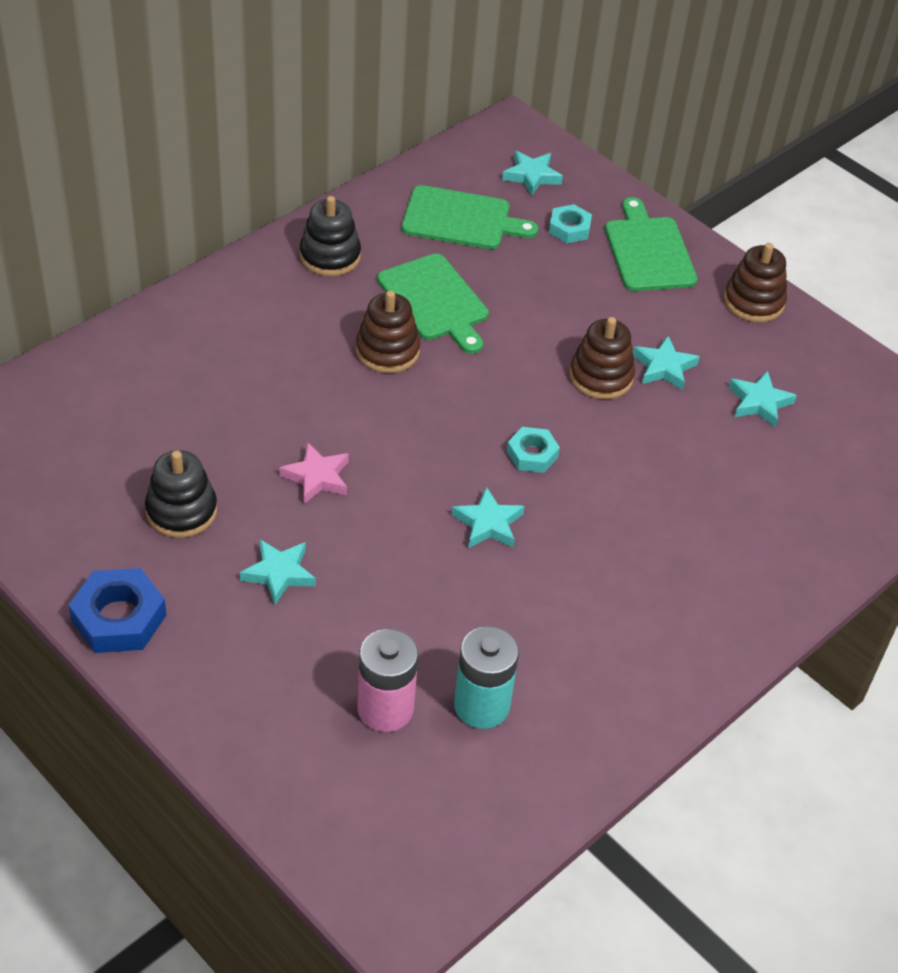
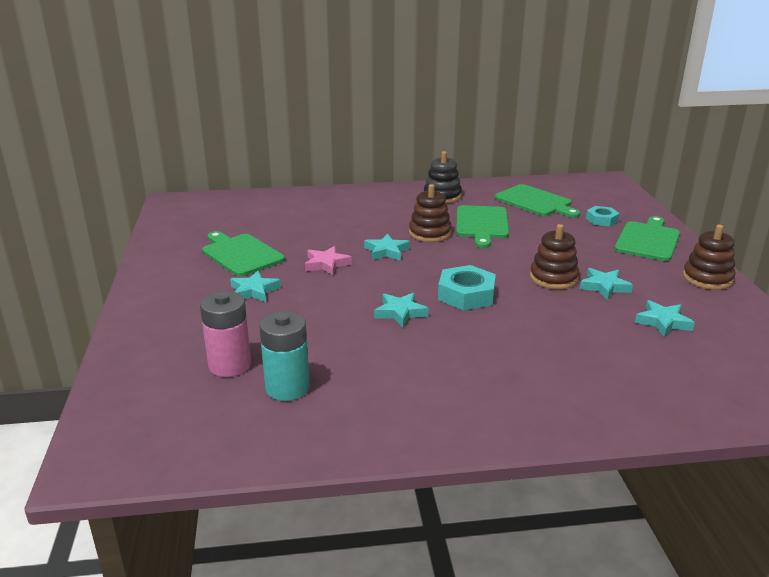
camera: 40 degrees right, 20 degrees down
(119, 618) = (154, 279): blue nut -> none
(181, 511) = (241, 254): black stacking toy -> green cutting board
(531, 176) = (599, 197): turquoise star -> turquoise star (386, 251)
(532, 454) = (466, 294): turquoise nut -> turquoise nut, size x1.63

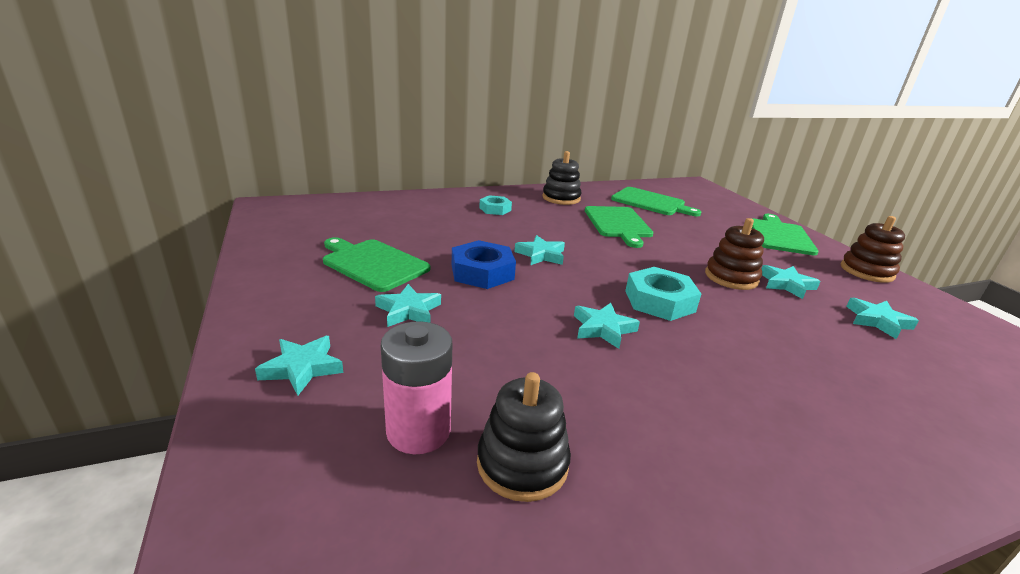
camera: 15 degrees left, 0 degrees up
(168, 324) = (302, 368): none -> turquoise star
(287, 388) = (522, 464): turquoise battery -> black stacking toy
(326, 264) = (482, 272): pink star -> blue nut
(430, 233) = (573, 234): brown stacking toy -> none
(601, 220) = (723, 218): turquoise nut -> turquoise nut (495, 209)

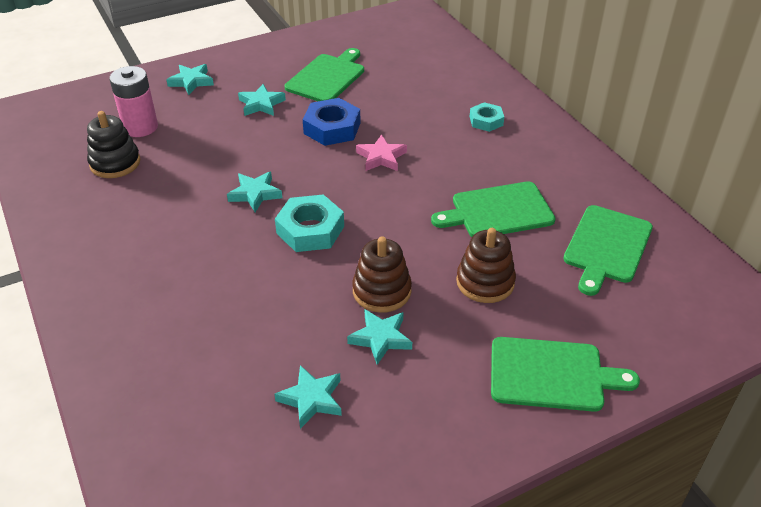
camera: 85 degrees right, 15 degrees up
(541, 255) = (381, 157): turquoise star -> pink star
(561, 198) = (560, 165): black stacking toy -> none
(866, 271) = (458, 446): brown stacking toy -> brown stacking toy (485, 282)

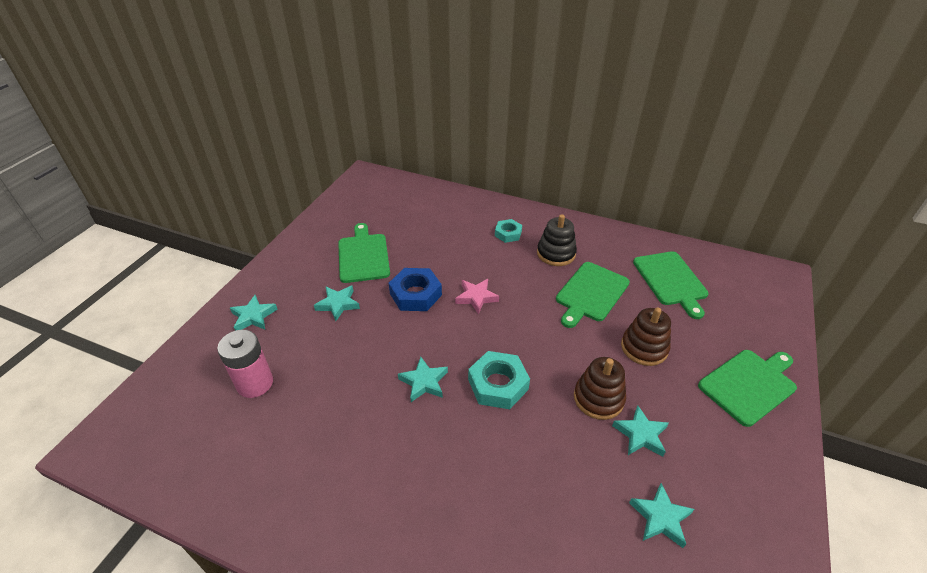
camera: 40 degrees left, 0 degrees up
(115, 163) = (270, 431): black stacking toy -> black stacking toy (556, 253)

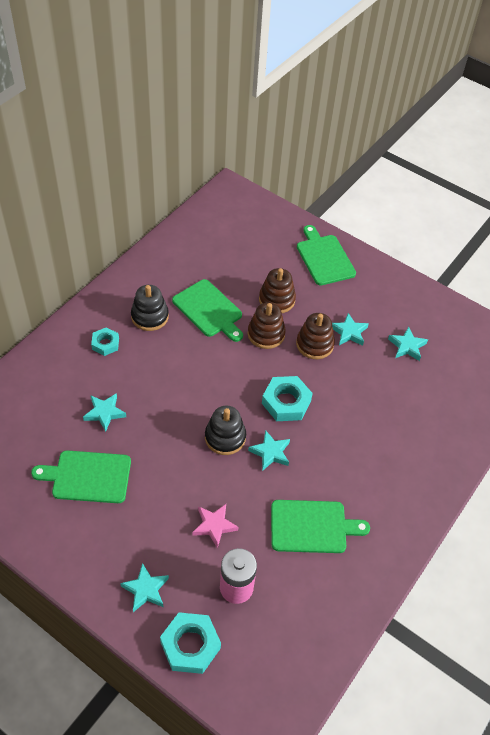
camera: 80 degrees left, 10 degrees up
(195, 359) = (190, 645): none -> turquoise nut
(338, 304) = (155, 508): turquoise star -> turquoise star (104, 413)
(415, 294) = (164, 439): blue nut -> none
(432, 339) = (225, 437): none -> black stacking toy
(476, 297) = (185, 392): pink star -> pink star (214, 526)
(586, 347) = (266, 334): none -> brown stacking toy
(671, 281) = (213, 254): green cutting board -> green cutting board (312, 527)

